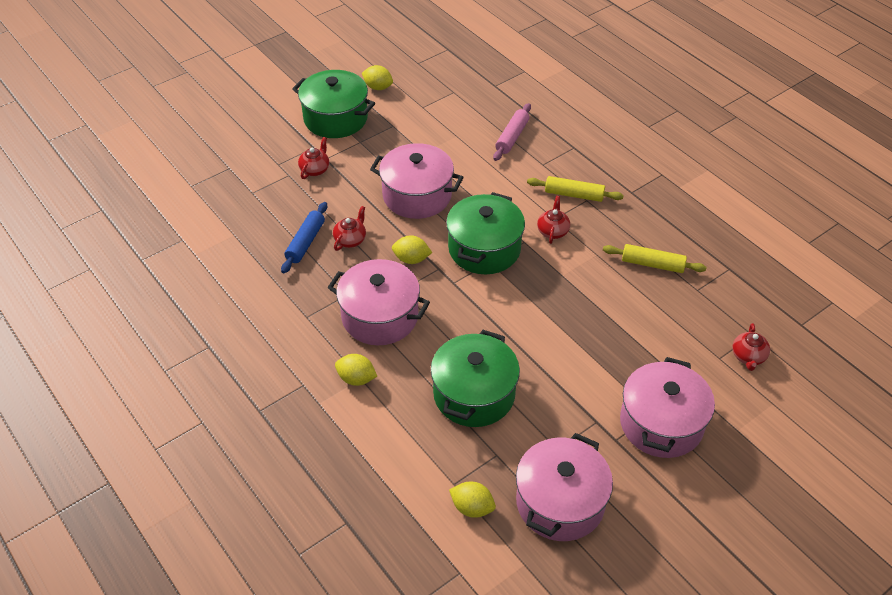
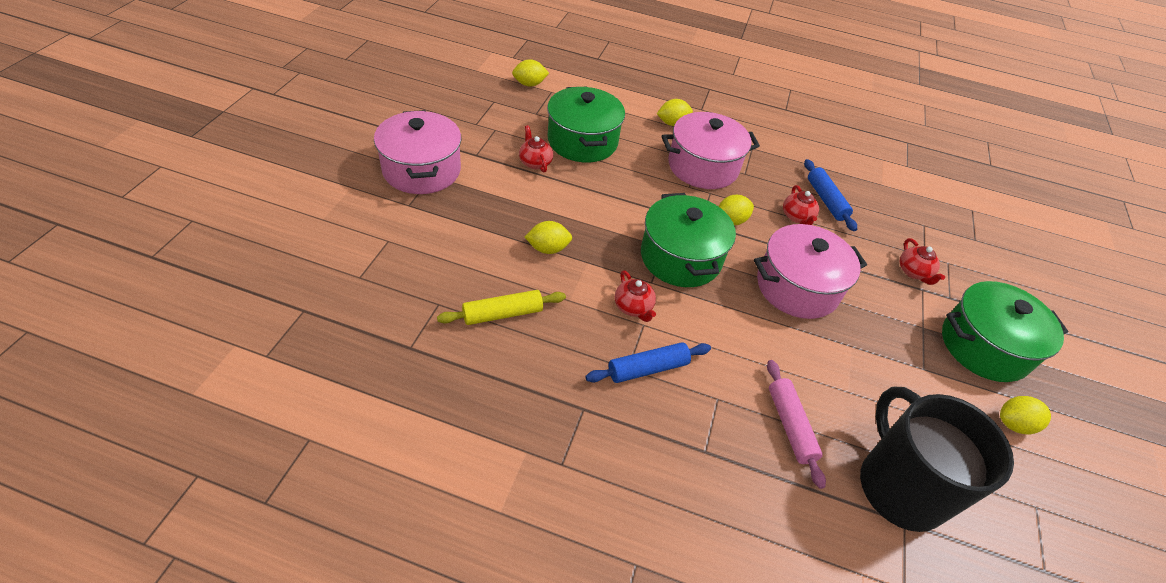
camera: 140 degrees right, 0 degrees up
(480, 95) = (899, 486): none -> black mug
(560, 502) = (473, 102): pink pot -> none
(574, 194) = (647, 369): yellow rolling pin -> blue rolling pin
(587, 298) = (548, 248): none -> yellow lemon
(748, 357) = (358, 252): red teapot -> red teapot (535, 162)

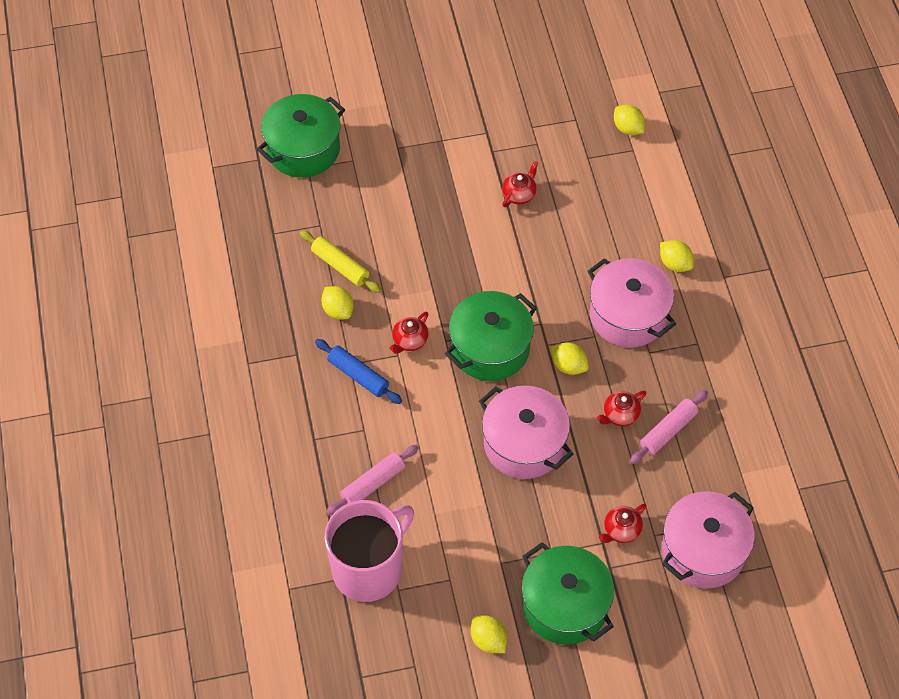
camera: 65 degrees right, 10 degrees up
(421, 170) = (442, 130): pink pot -> pink pot (703, 551)
(548, 248) = (425, 257): yellow lemon -> yellow lemon (338, 310)
(582, 141) = (579, 211): green pot -> green pot (303, 149)
(825, 200) = (668, 431): blue rolling pin -> pink rolling pin
(899, 486) = (368, 569): black mug -> pink mug

